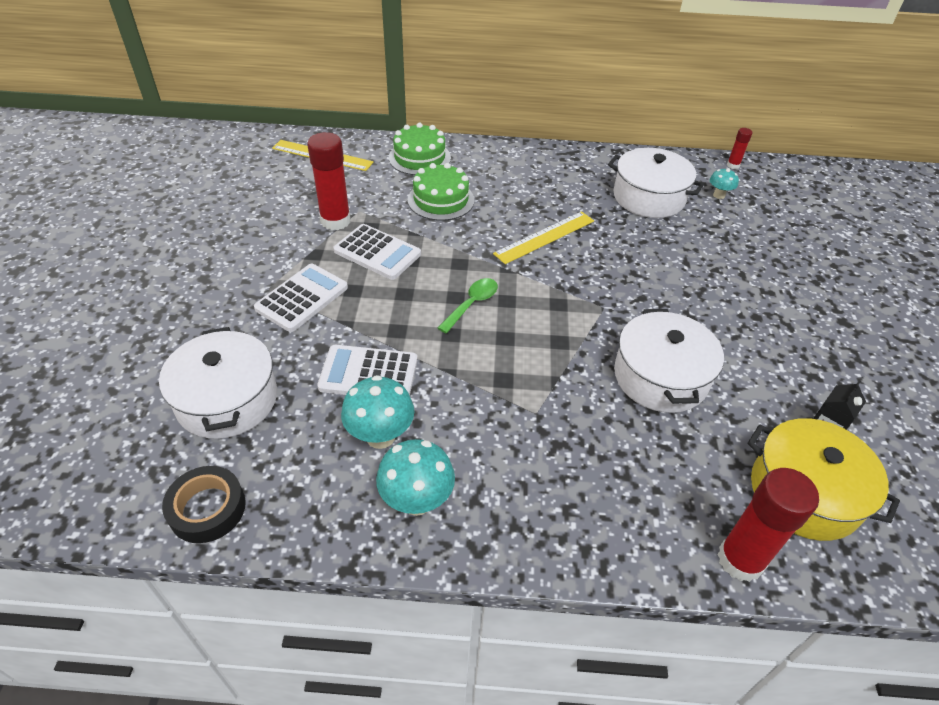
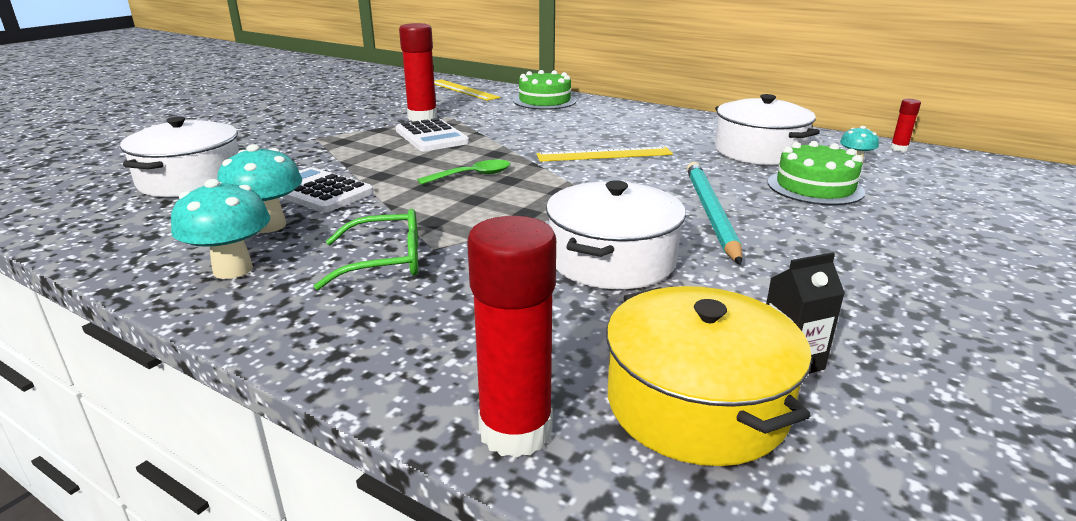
camera: 30 degrees right, 20 degrees down
(207, 509) = (76, 227): black tape -> none
(302, 298) = (333, 146): white calculator -> none
(441, 200) = (531, 122): green cake -> green cake (815, 187)
(517, 442) = (385, 261): none -> green glasses
(676, 295) = (710, 212): none -> turquoise pencil

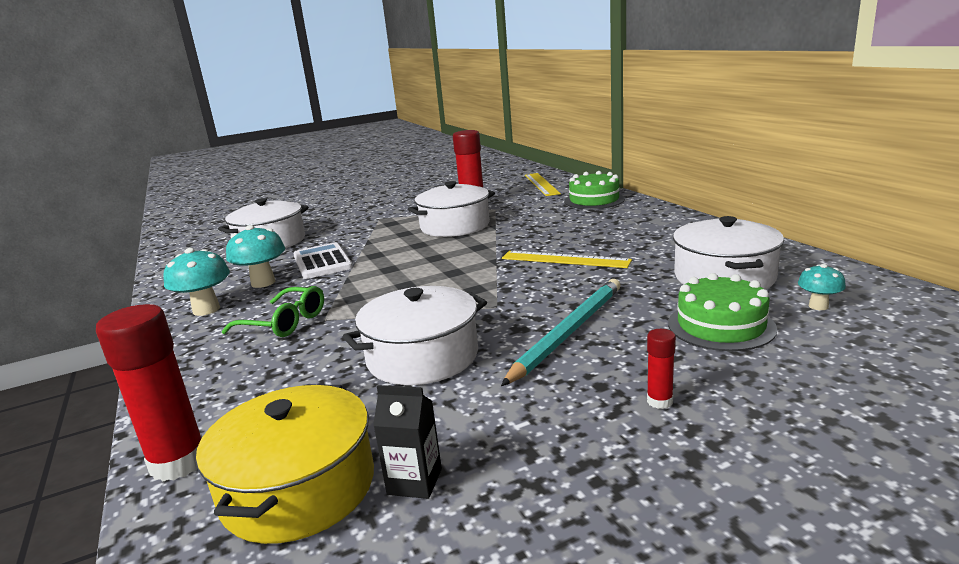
camera: 35 degrees right, 5 degrees down
(431, 137) = (455, 226): white calculator -> white pot
(472, 176) = (434, 264): green spoon -> none
(898, 149) = (913, 297): red glue stick -> red glue stick (659, 401)

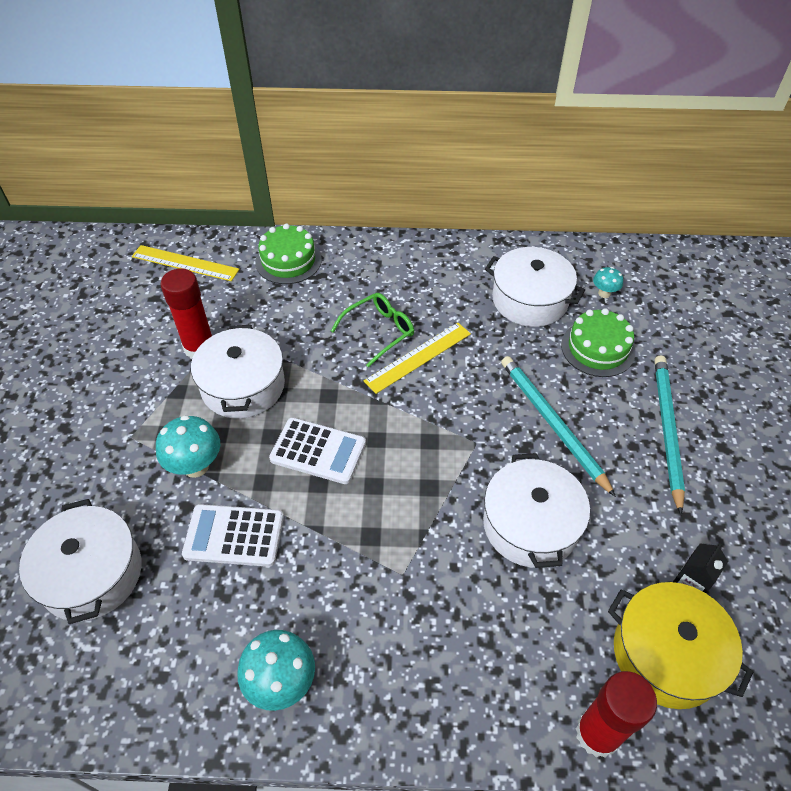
camera: 65 degrees left, 30 degrees up
(263, 283) = (246, 609): turquoise mushroom -> turquoise mushroom (196, 466)
(284, 323) = (383, 610): green glasses -> green glasses (379, 331)
(420, 260) = (318, 451): none -> white calculator
(659, 401) = (666, 430): red glue stick -> turquoise pencil

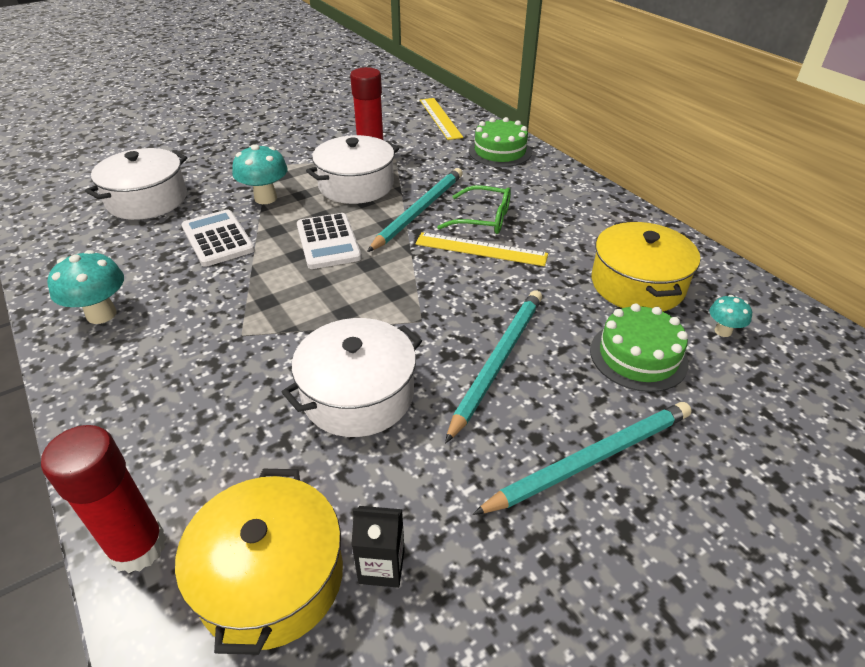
camera: 55 degrees right, 10 degrees down
(329, 365) = (419, 211): none -> turquoise pencil
(530, 300) = (637, 284): white pot -> yellow pot

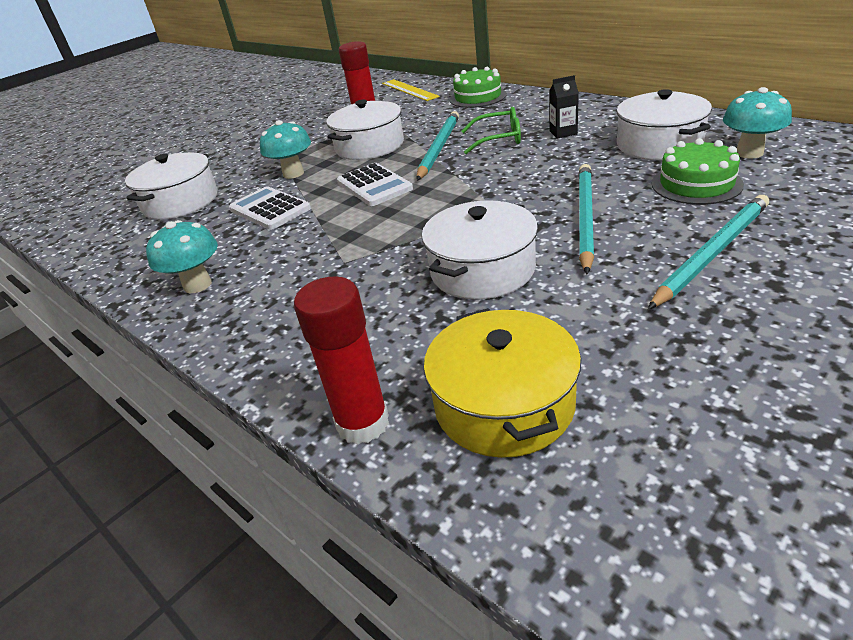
camera: 10 degrees left, 5 degrees down
(381, 566) = (595, 367): black carton -> black carton (563, 132)
(481, 249) = (512, 156): yellow ruler -> none
(637, 284) = (659, 144): yellow pot -> white pot
(723, 331) = (749, 153): turquoise mushroom -> turquoise mushroom, size x1.76

